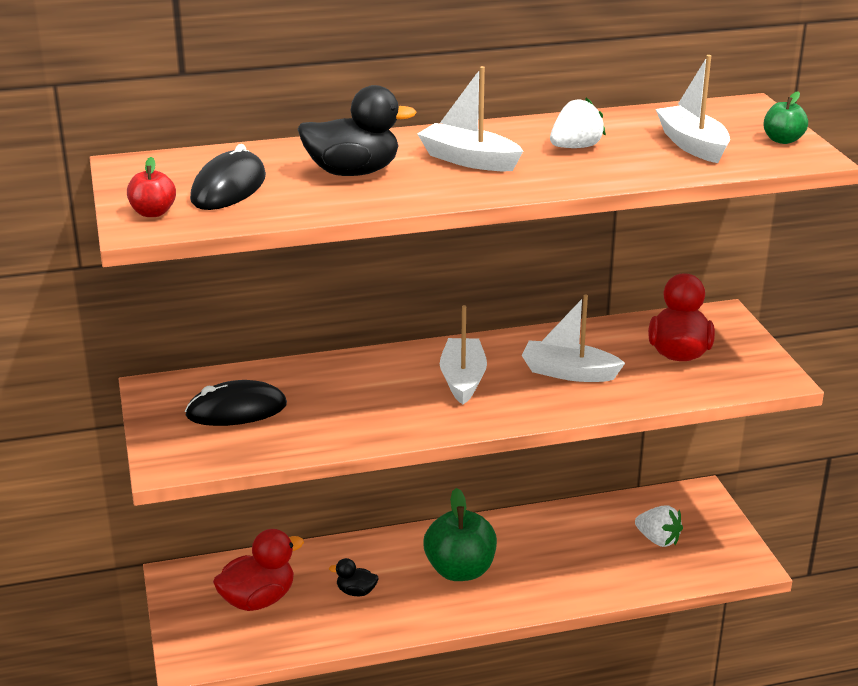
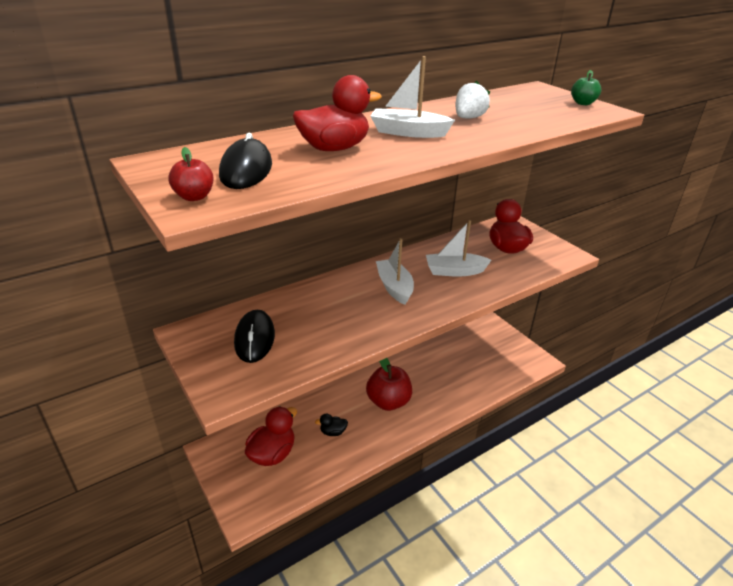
camera: 20 degrees left, 5 degrees up
(236, 410) = (254, 338): black mouse -> black mouse turned 60 degrees counterclockwise
(353, 172) = (334, 148): black duck -> red duck
(460, 570) = (388, 402): green apple -> red apple
(658, 540) = (486, 356): white strawberry -> none
(692, 145) = (536, 110): white boat -> none

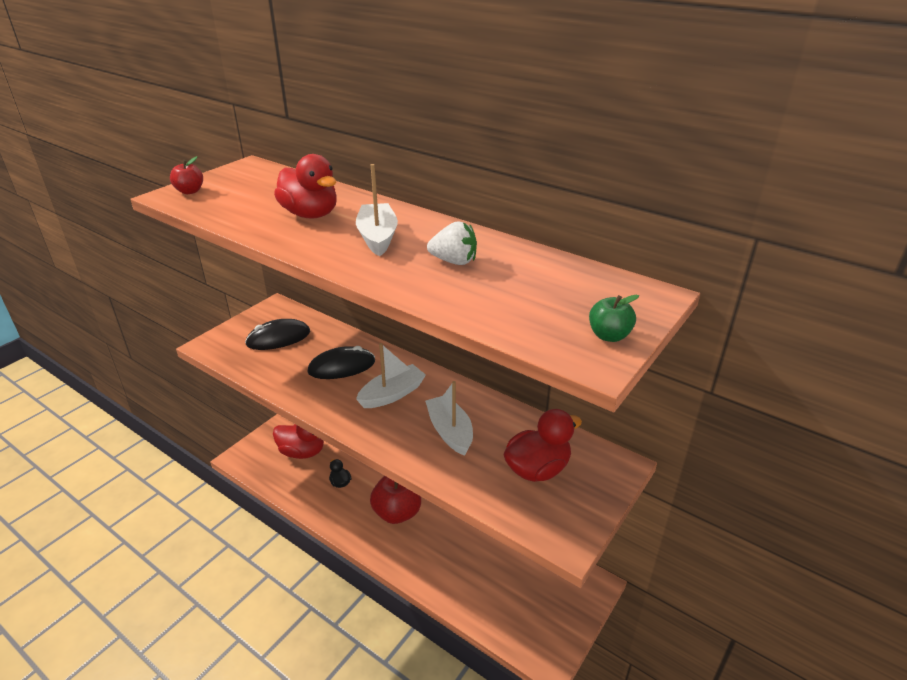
camera: 70 degrees right, 0 degrees up
(246, 170) = (245, 195): black mouse -> black mouse (341, 367)

